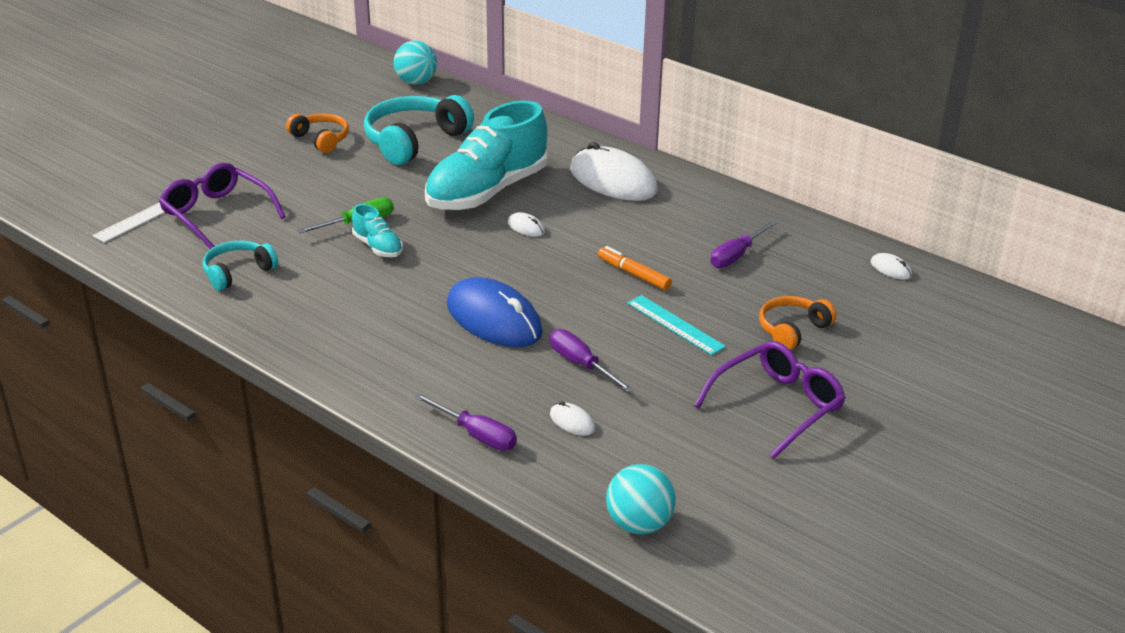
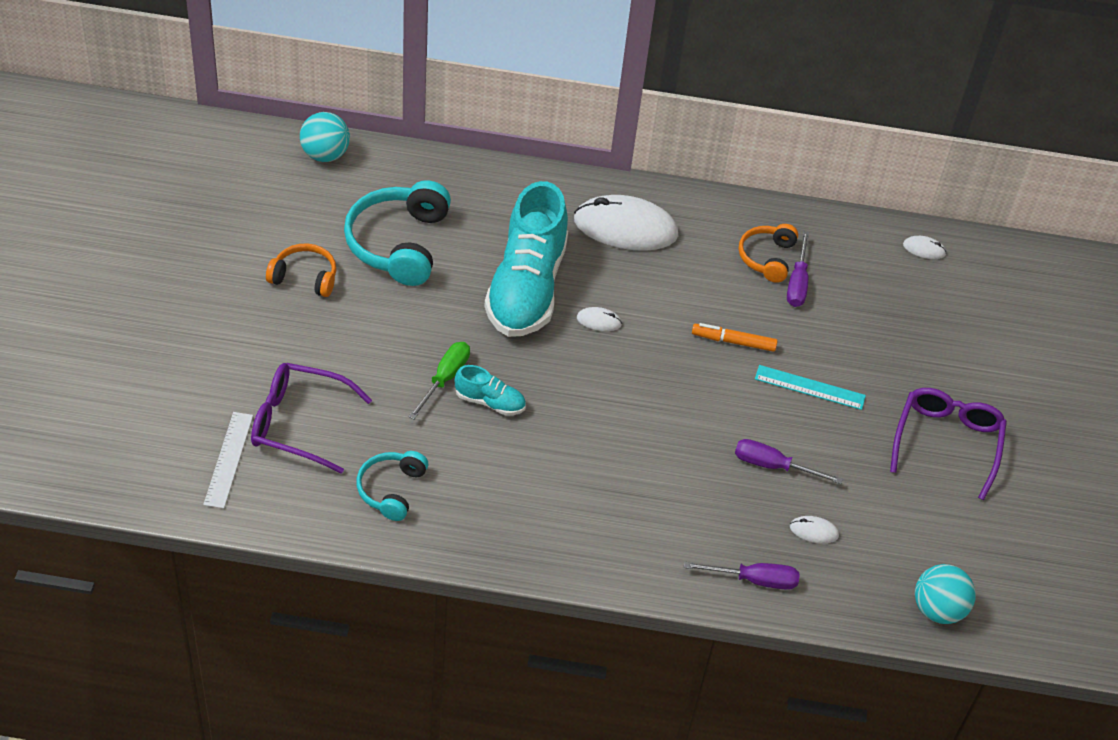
camera: 35 degrees left, 15 degrees up
(494, 319) = (663, 446): blue mouse -> none
(792, 330) = (900, 353): orange headphones -> orange headphones (767, 258)

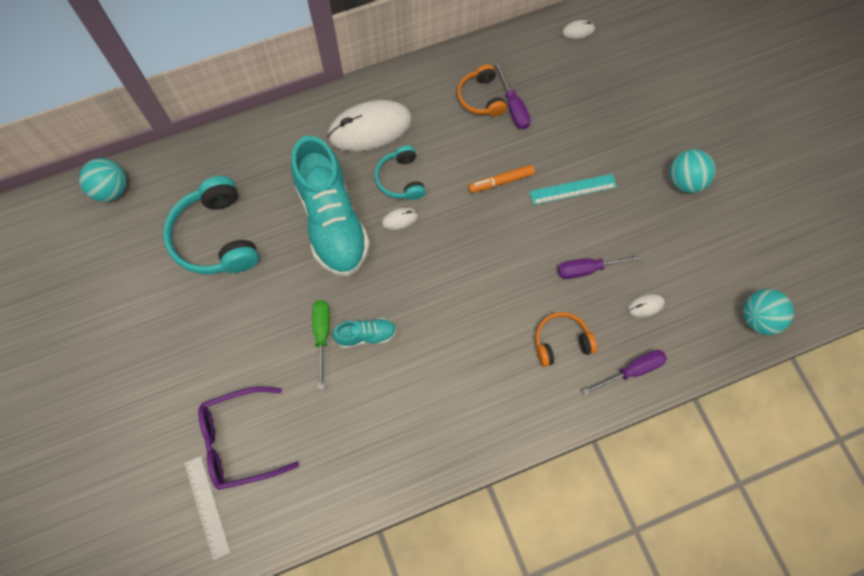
camera: 25 degrees left, 20 degrees up
(305, 277) = (164, 309): orange headphones -> orange headphones (561, 342)
(391, 489) = (342, 456): turquoise headphones -> turquoise headphones (400, 179)
(946, 443) = (685, 181): purple glasses -> turquoise ball

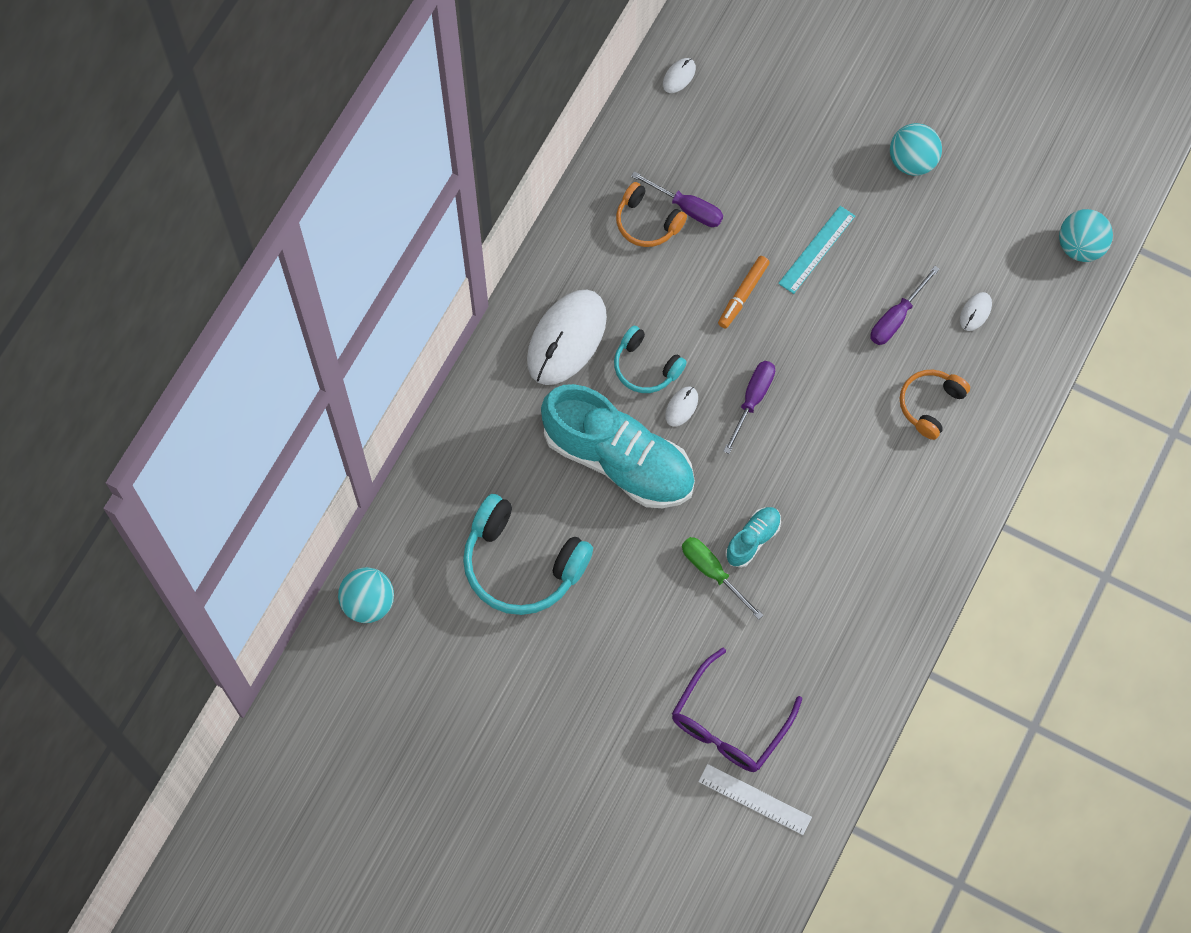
camera: 40 degrees left, 0 degrees up
(631, 371) = (1012, 382): purple screwdriver -> purple screwdriver (752, 400)

